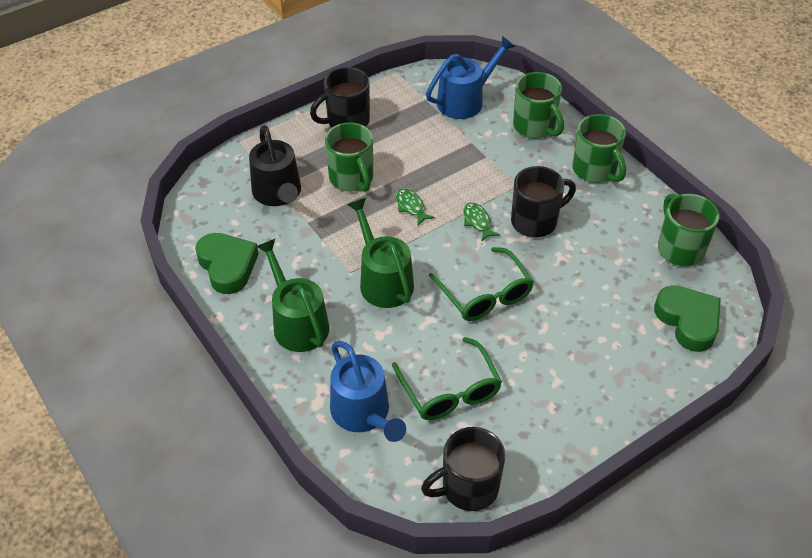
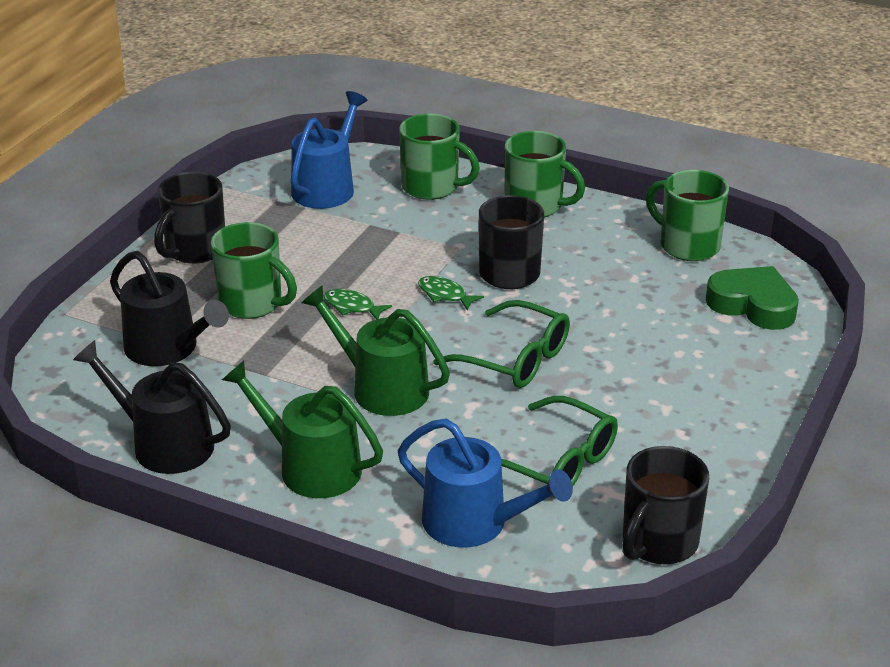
camera: 30 degrees left, 15 degrees down
(227, 266) = (165, 444): green heart -> black watering can

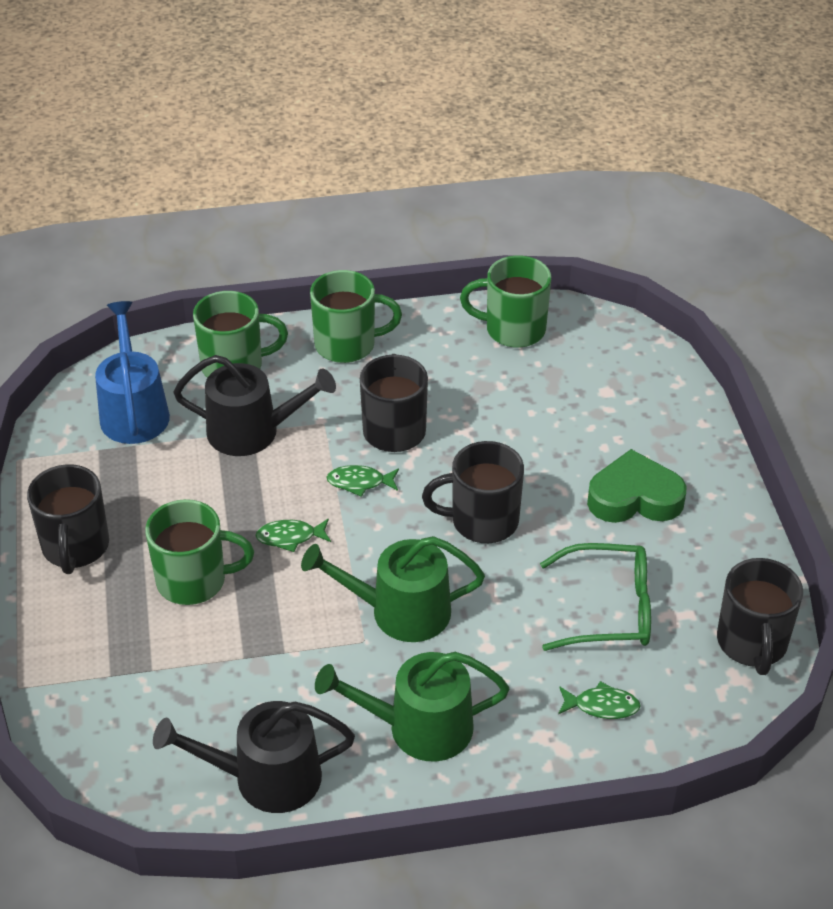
camera: 35 degrees left, 10 degrees up
(167, 348) = (162, 673): black watering can -> black watering can (252, 431)
(474, 523) = (602, 706): blue watering can -> green fish
(515, 359) = (482, 521): green glasses -> black mug
(753, 305) = (617, 368): green heart -> green heart (634, 497)

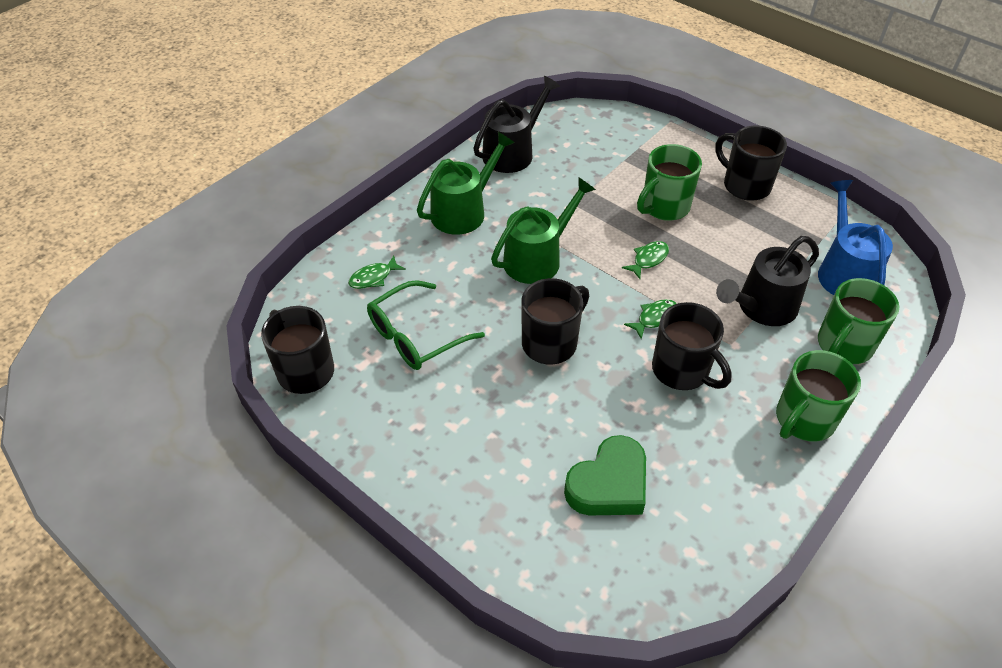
camera: 140 degrees right, 5 degrees up
(134, 411) = (844, 272): blue watering can -> blue watering can turned 135 degrees counterclockwise
(513, 330) = (711, 534): green mug -> none
(634, 497) = (466, 431): green heart -> green heart (609, 484)

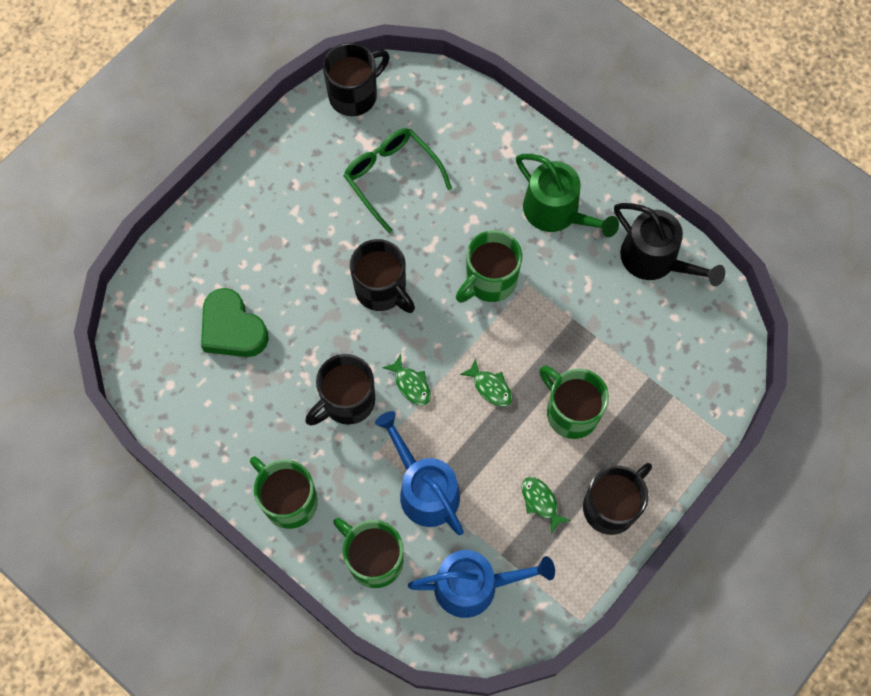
camera: 90 degrees right, 20 degrees up
(373, 278) = (462, 137): green fish -> green fish (541, 502)
(537, 259) = (489, 281): green watering can -> green mug
(762, 307) = (425, 489): black watering can -> blue watering can

